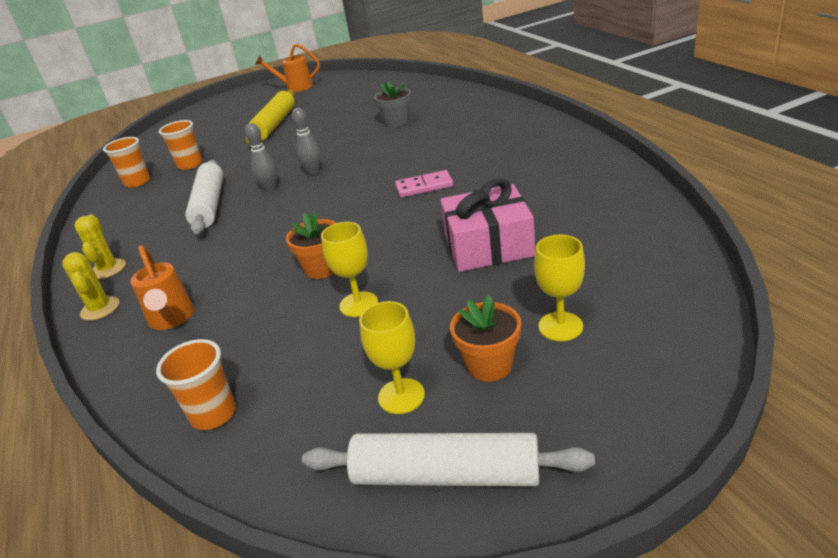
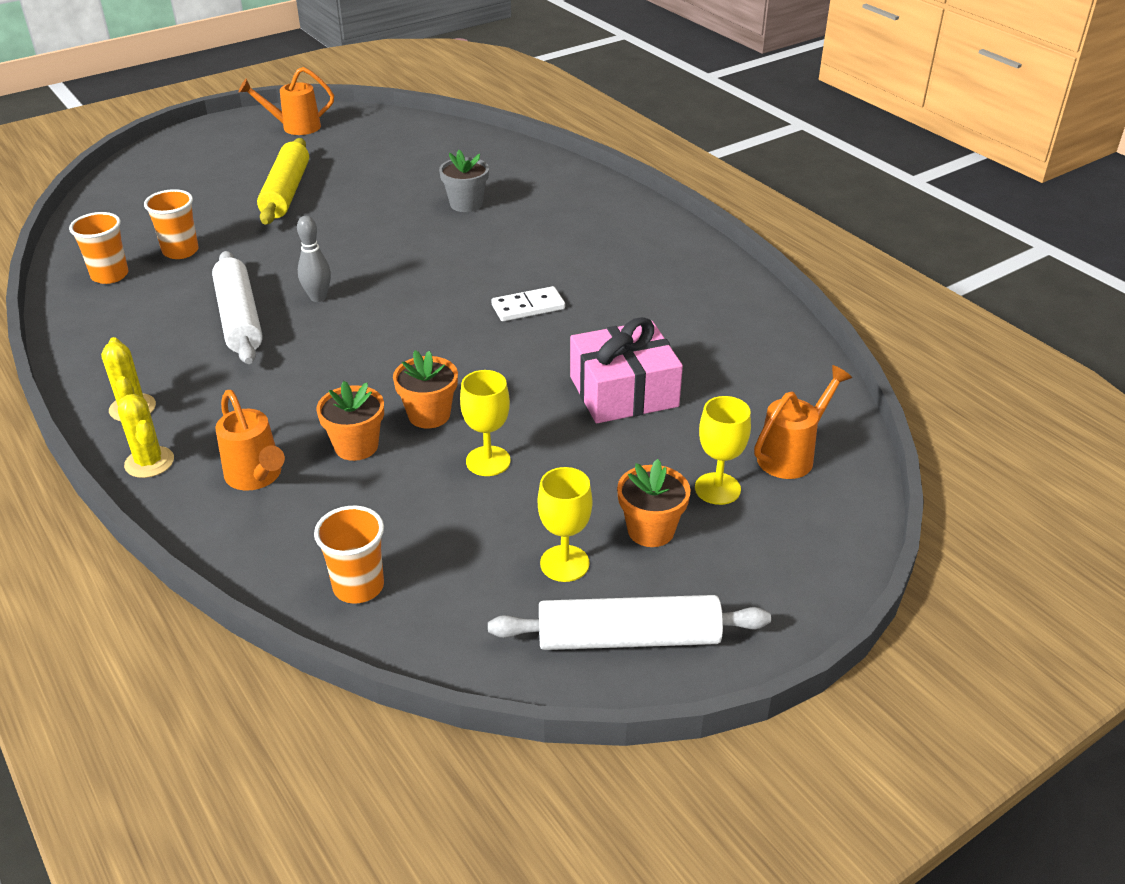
camera: 15 degrees left, 5 degrees up
(257, 294) = (356, 446): none -> orange flower pot
(313, 172) = (371, 276): grey bowling pin -> none
(424, 186) = (528, 307): pink domino -> white domino
(637, 295) = (791, 455): none -> orange watering can

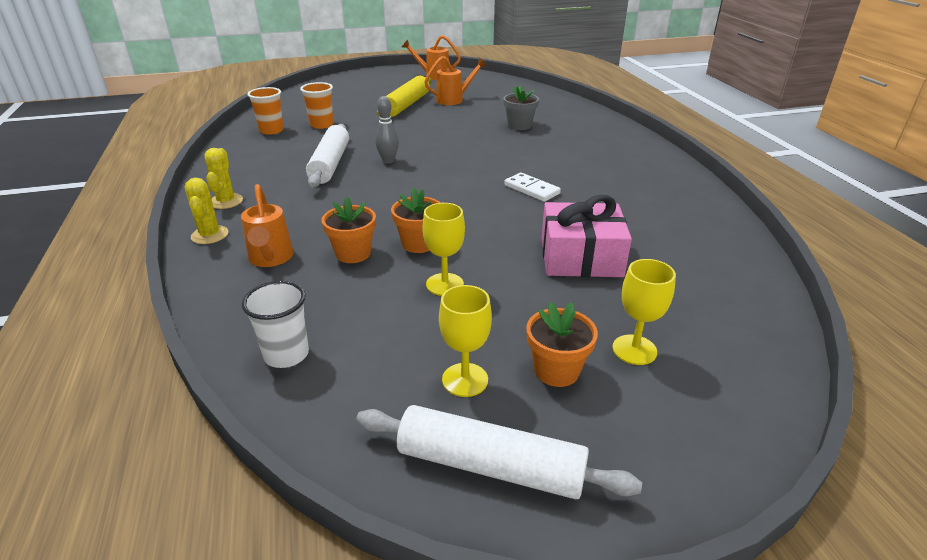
camera: 20 degrees right, 5 degrees down
(358, 587) = (286, 354): orange cup -> white cup
(528, 307) = (532, 189): white domino -> white domino turned 45 degrees clockwise
(791, 455) = (717, 337): orange watering can -> orange watering can (454, 100)

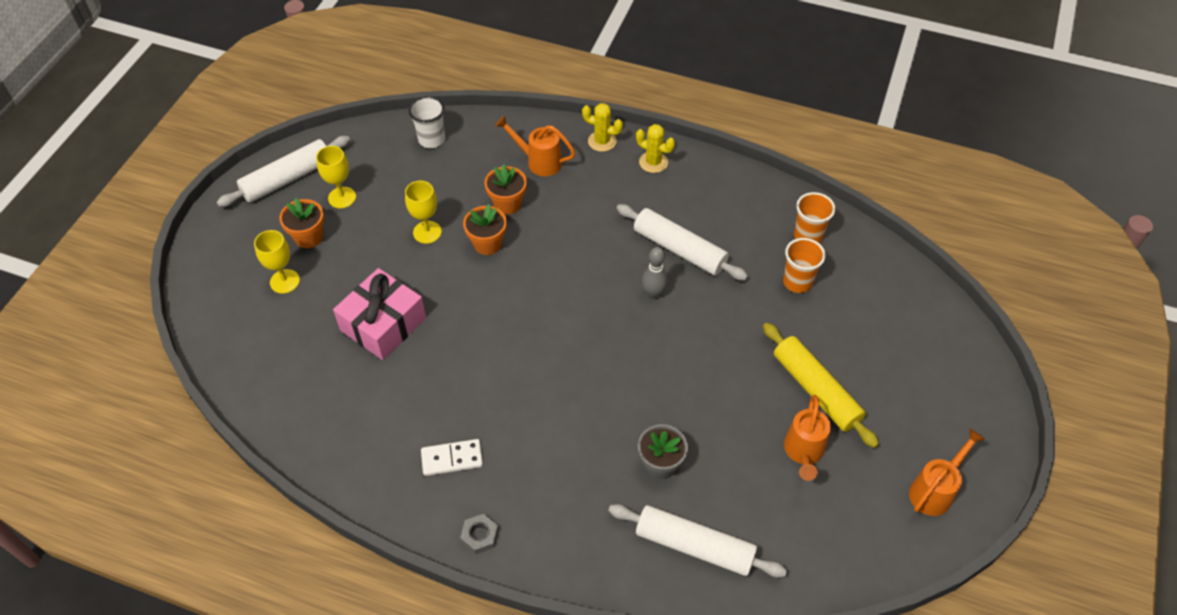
camera: 125 degrees right, 20 degrees up
(532, 189) = (504, 366): white domino -> white domino (452, 459)
(551, 108) = (694, 546): none -> white rolling pin
(654, 155) = (479, 536): none -> grey nut

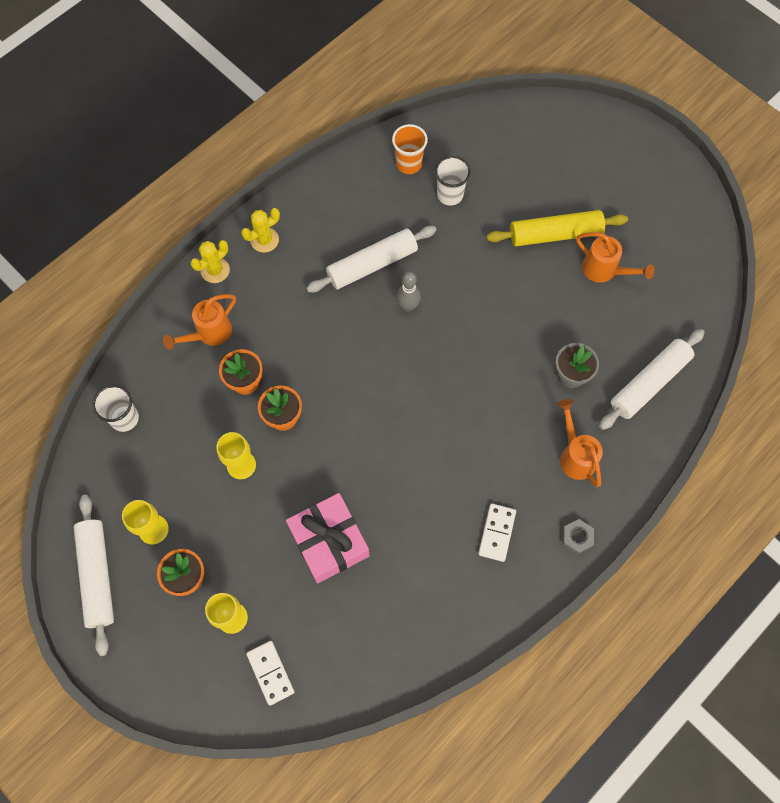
camera: 65 degrees left, 15 degrees up
(245, 328) = (270, 673): none -> white domino
(797, 282) = (450, 195): orange cup -> white cup
(934, 491) = (670, 203): orange watering can -> orange watering can (575, 455)

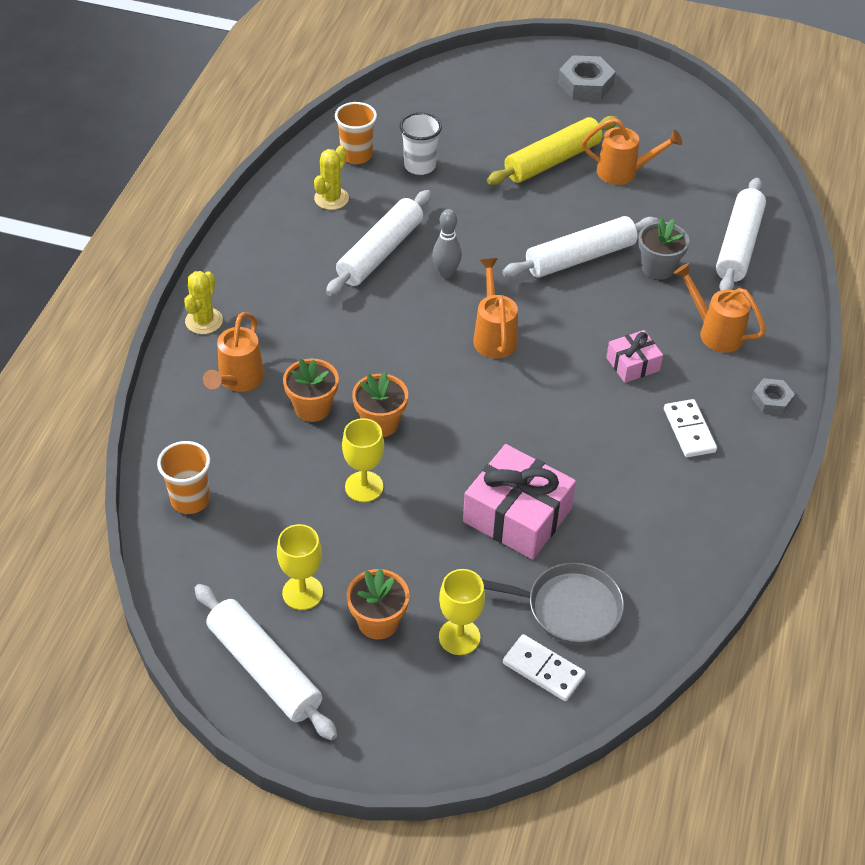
camera: 30 degrees left, 20 degrees down
(124, 418) = (190, 500): white cup -> orange cup
(264, 240) = (242, 274): yellow cactus -> yellow cactus (331, 198)
(317, 634) = (569, 608): none -> grey pan
(408, 379) = (494, 336): none -> orange watering can
(493, 454) = (632, 364): none -> pink gift
(517, 338) = (580, 258): none -> white rolling pin
(631, 167) = (585, 84): none -> grey nut

